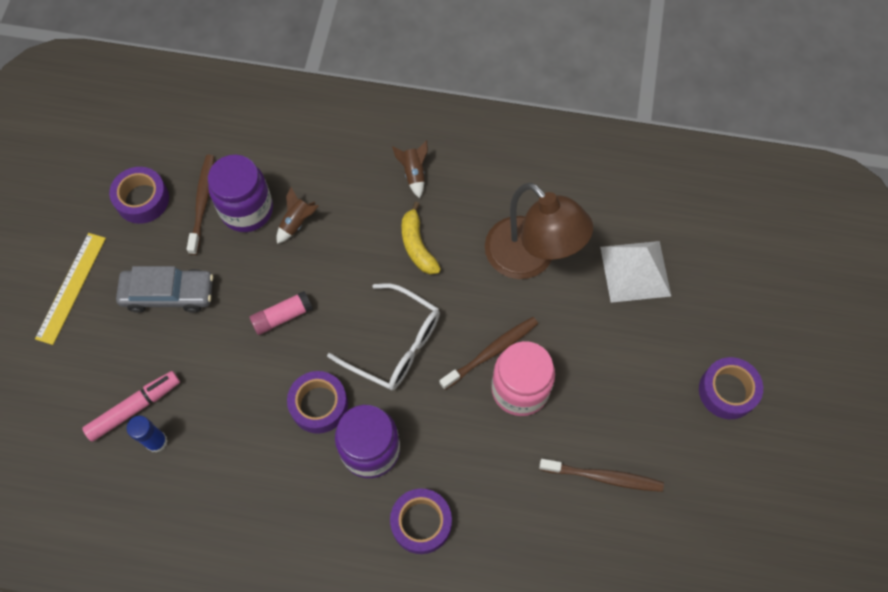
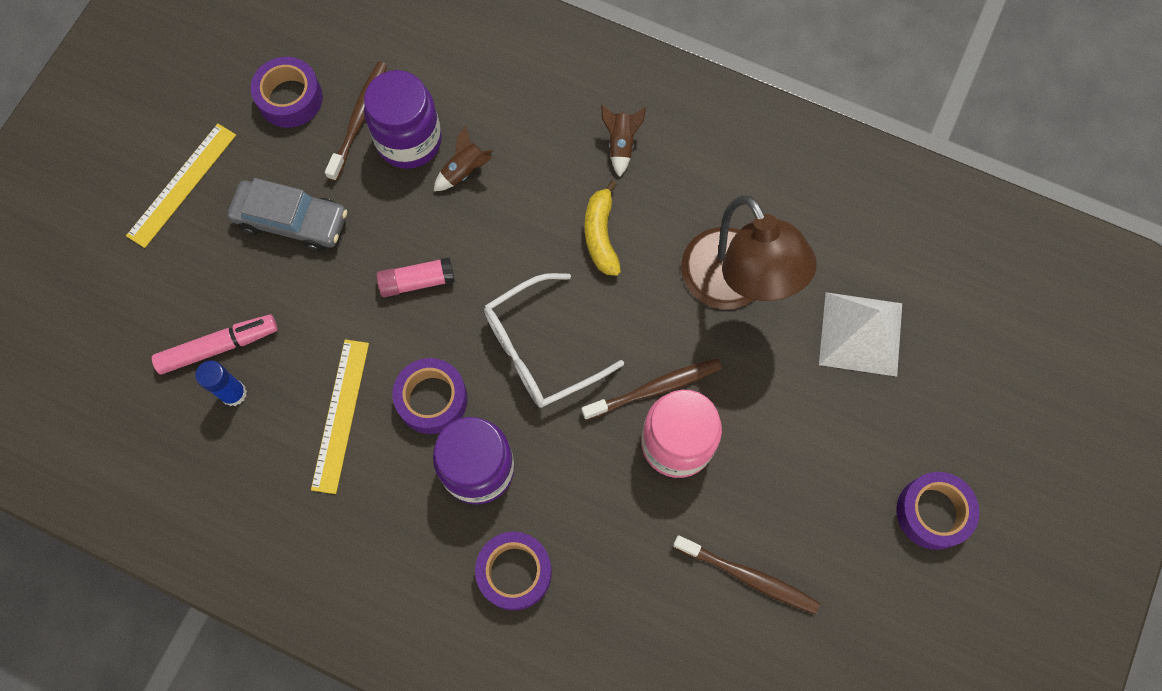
camera: 15 degrees right, 5 degrees up
(249, 436) = (341, 415): none -> yellow ruler
(394, 344) = (541, 349): white glasses -> white glasses turned 105 degrees clockwise

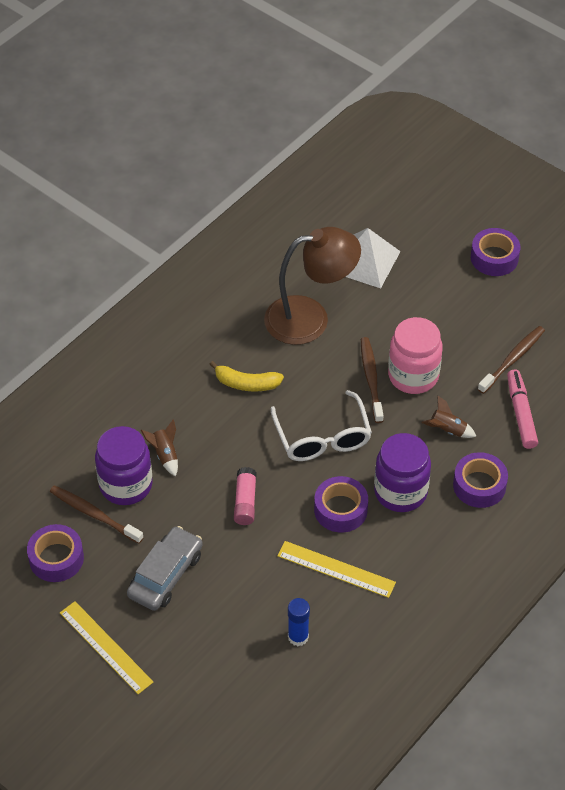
camera: 75 degrees left, 20 degrees down
(218, 347) = (256, 641): pink marker -> pink marker (521, 413)
(621, 144) = (179, 356): brown rocket -> brown rocket (447, 430)

